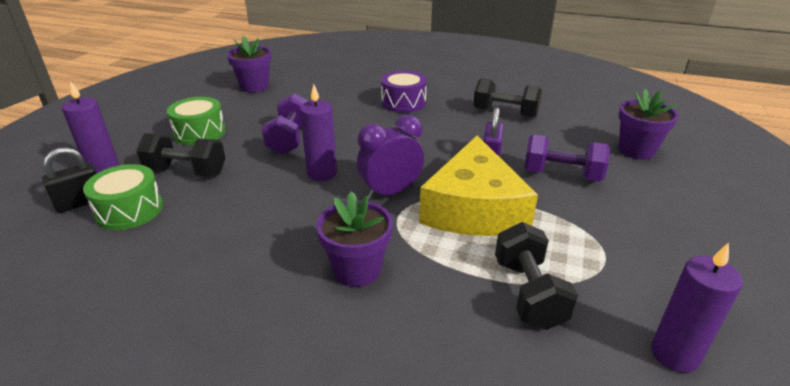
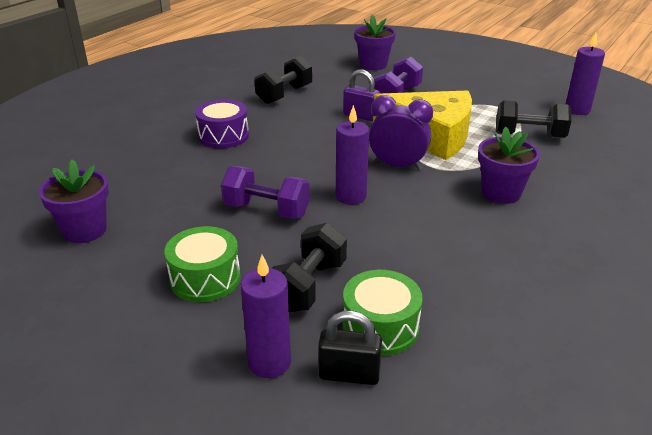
camera: 75 degrees left, 0 degrees up
(80, 202) = (349, 374): black padlock -> black padlock turned 60 degrees counterclockwise
(390, 192) = (397, 166): purple clock -> purple clock turned 120 degrees clockwise

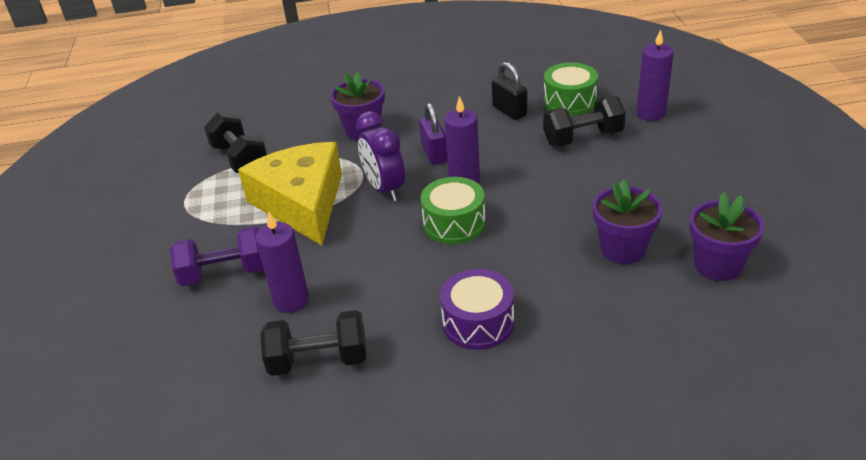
camera: 130 degrees left, 5 degrees up
(205, 278) = (646, 174): green drum -> green drum (454, 223)
(266, 210) = (544, 204): purple dumbbell -> none
(349, 374) = (614, 92): black padlock -> black padlock (509, 111)
(360, 116) = (309, 265): purple padlock -> purple padlock (434, 153)
(373, 65) = (130, 353): purple flower pot -> purple flower pot (623, 249)
(577, 110) = (147, 160): purple candle -> purple candle (291, 301)

